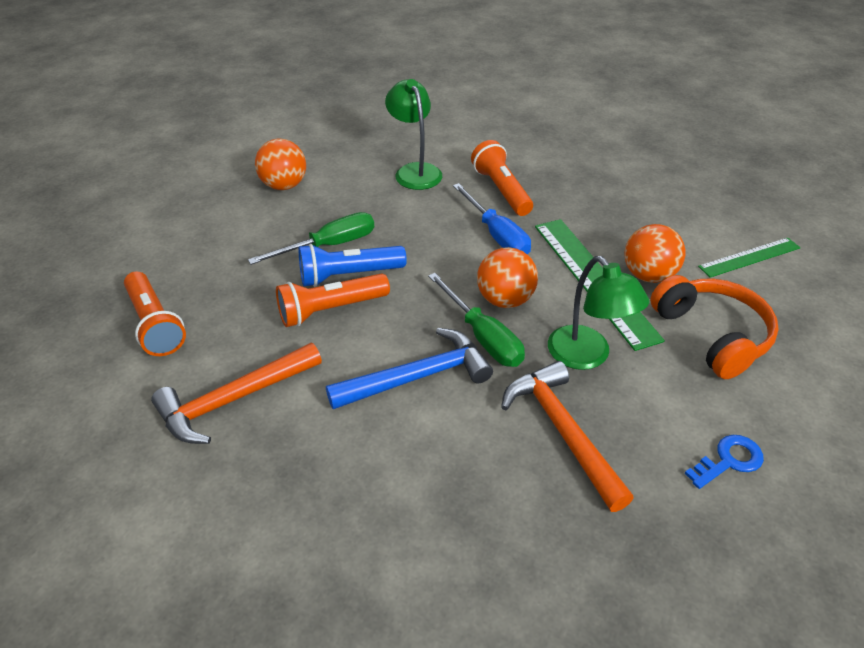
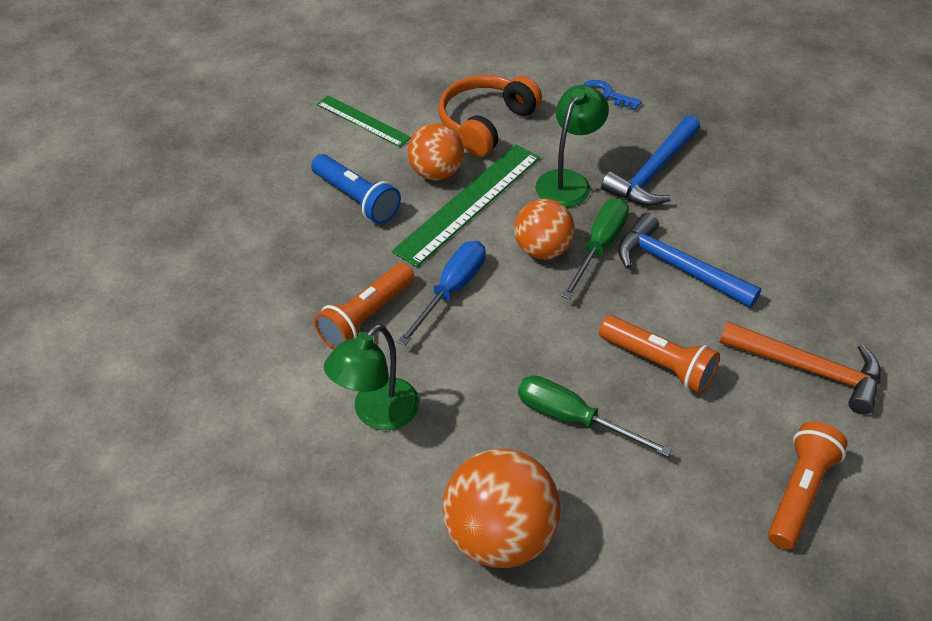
camera: 120 degrees left, 5 degrees up
(284, 185) = (499, 536): orange ball -> orange ball, size x1.54
(349, 275) = (603, 376): blue flashlight -> blue flashlight (357, 199)
(562, 431) = (653, 172): orange hammer -> blue hammer

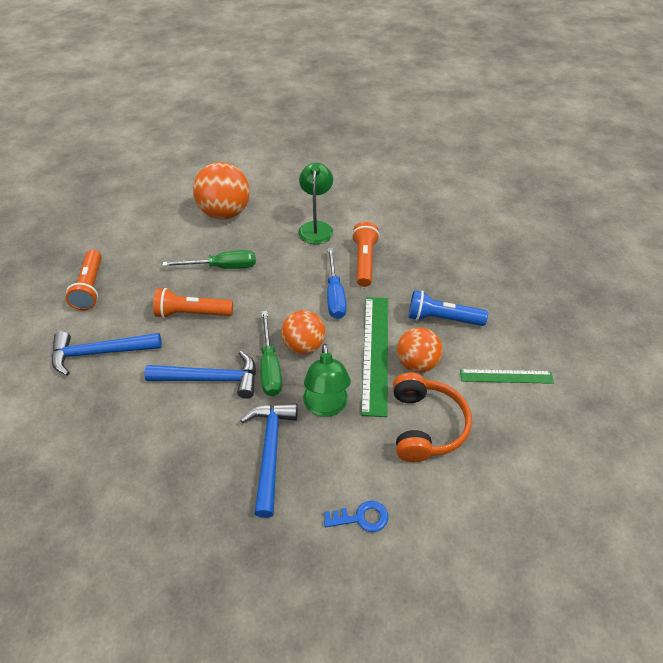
camera: 145 degrees right, 0 degrees up
(809, 369) = (100, 353): orange hammer -> blue hammer

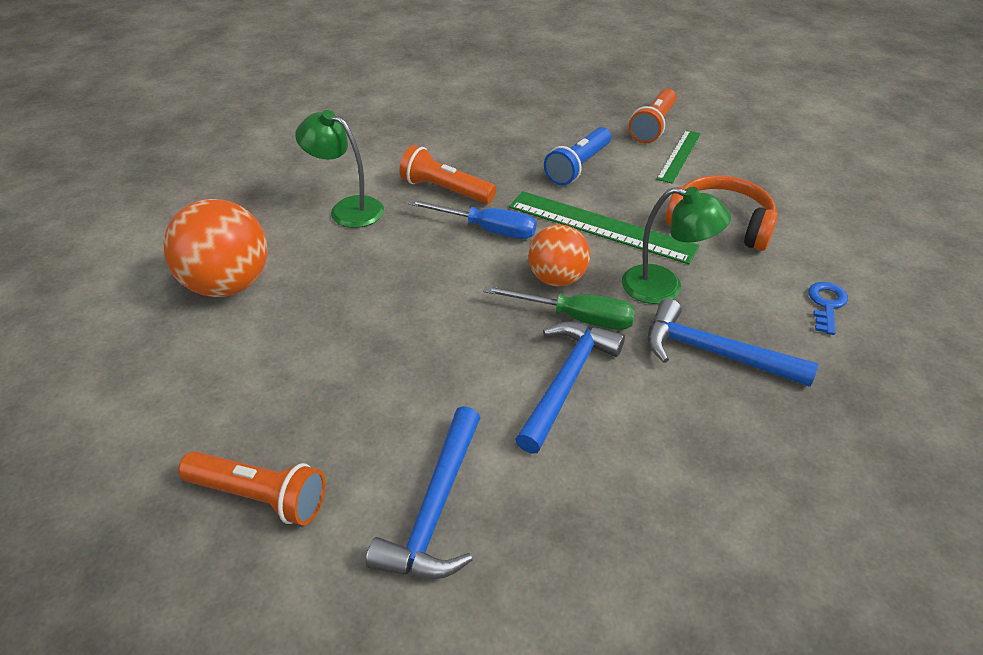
camera: 65 degrees left, 5 degrees down
(192, 313) = (424, 372): orange flashlight -> orange flashlight (653, 126)
(222, 267) = (349, 316): green screwdriver -> none
(417, 363) = (633, 203): orange ball -> none

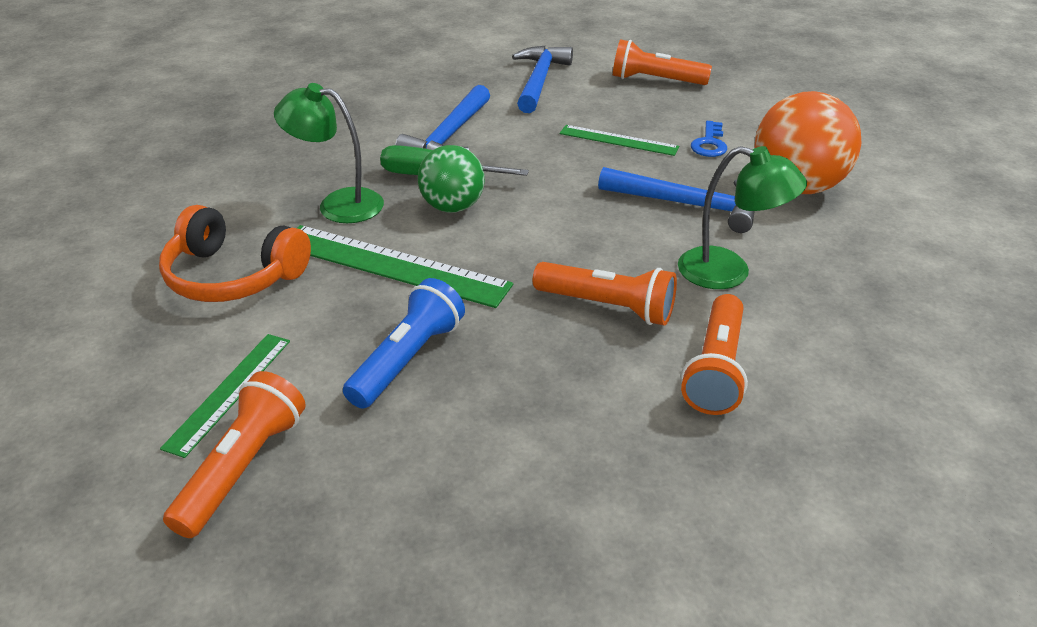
camera: 175 degrees right, 5 degrees down
(370, 362) = (618, 140): none -> green ruler
(394, 154) = (715, 369): none -> orange flashlight
(487, 229) = (537, 254): blue screwdriver -> none
(557, 278) = (452, 207): orange ball -> green ball
(714, 353) = (315, 158): blue hammer -> blue hammer (688, 205)
(826, 304) = (176, 197): blue key -> blue key (709, 143)

